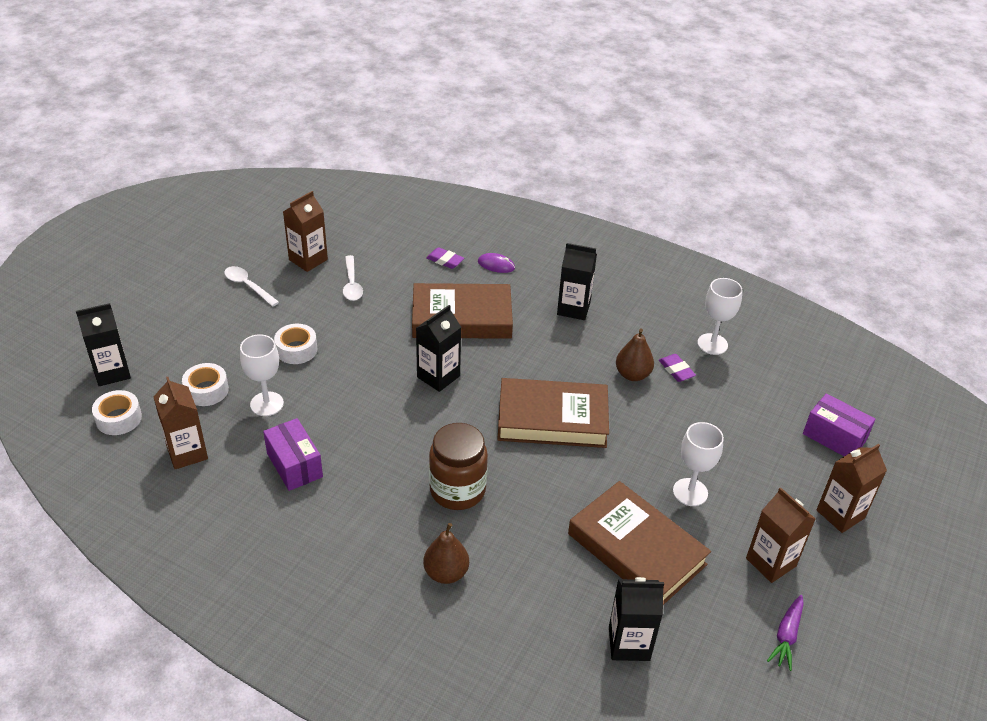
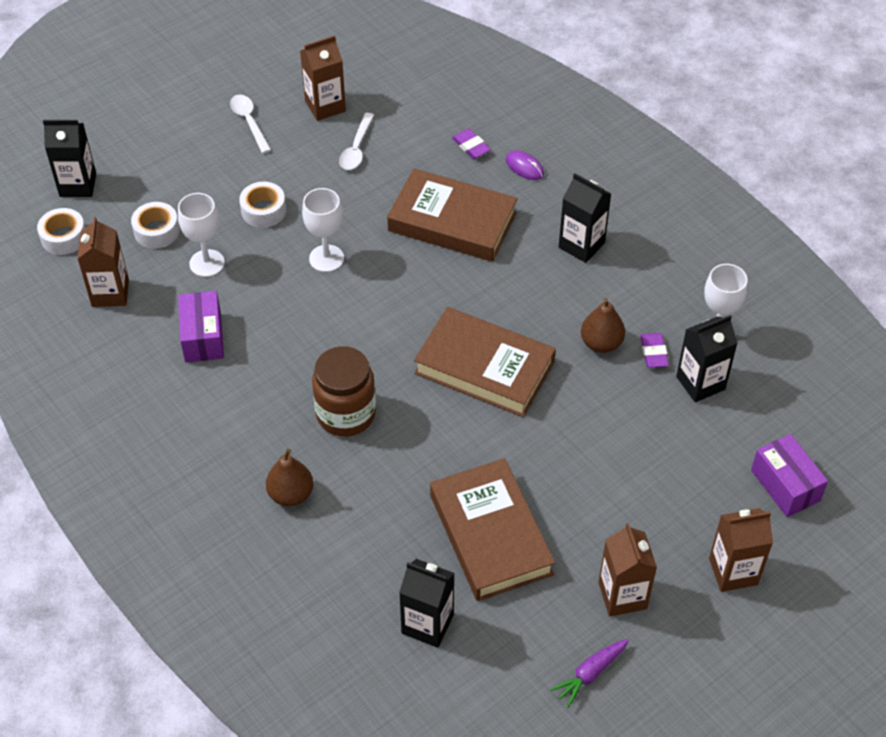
camera: 25 degrees right, 10 degrees up
(438, 376) = (391, 283): black carton -> black carton (700, 383)
(690, 492) = (583, 494): white goblet -> white goblet (326, 258)

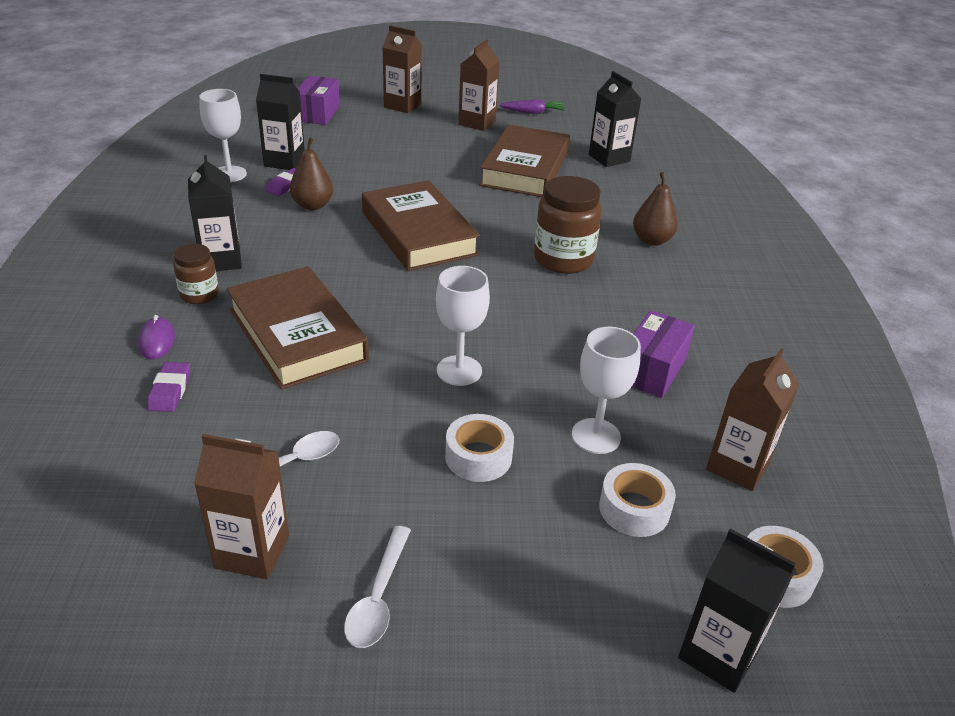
camera: 145 degrees left, 15 degrees down
(551, 210) = (199, 295): none -> brown jar

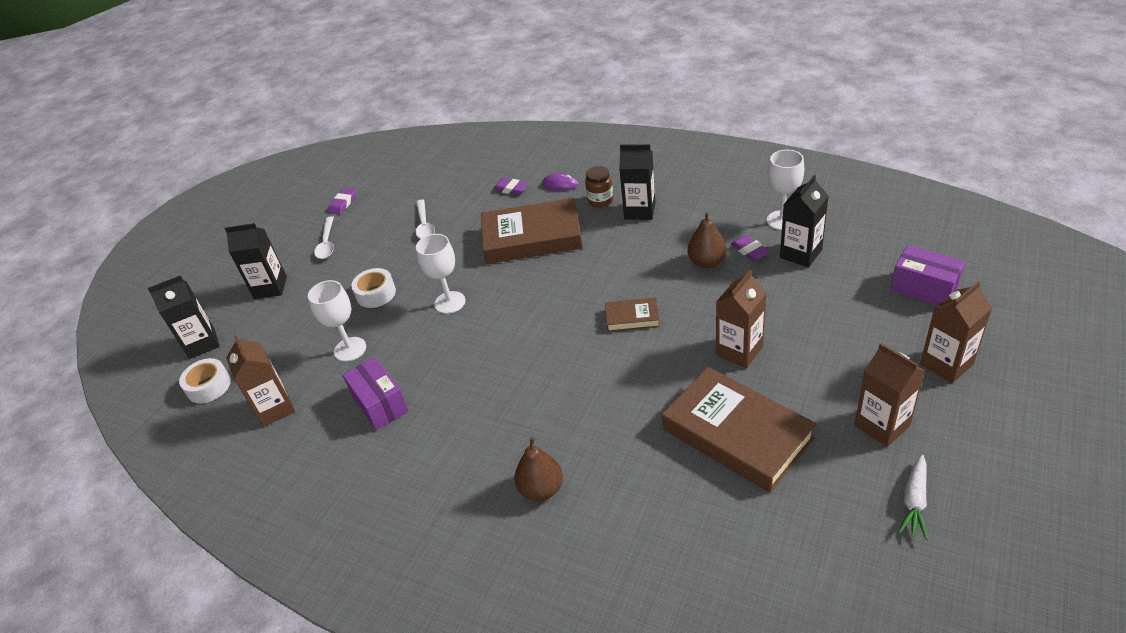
camera: 125 degrees right, 5 degrees up
(233, 643) = (343, 203): none -> purple eraser
(252, 551) = (382, 210): brown carton -> brown carton (739, 351)
(378, 598) = (327, 243): white spoon -> white spoon turned 135 degrees counterclockwise
(418, 233) = (632, 317): brown book -> brown book, size x0.48
(533, 112) = (914, 501): purple carrot -> white carrot
(563, 259) = (544, 403): brown jar -> none
(609, 158) = (744, 535): black carton -> black carton (270, 287)
(634, 509) = (292, 346): white tape -> none

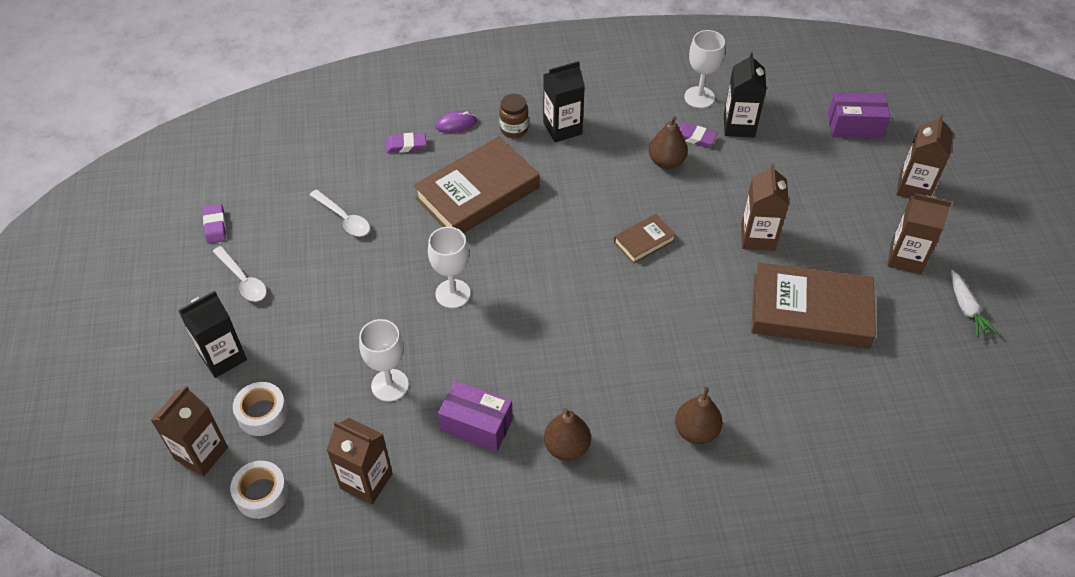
camera: 40 degrees left, 10 degrees up
(202, 344) = (201, 453): black carton -> brown carton
(376, 293) = (361, 315): white tape -> white tape (262, 413)
(428, 451) = (566, 447): none -> brown pear

